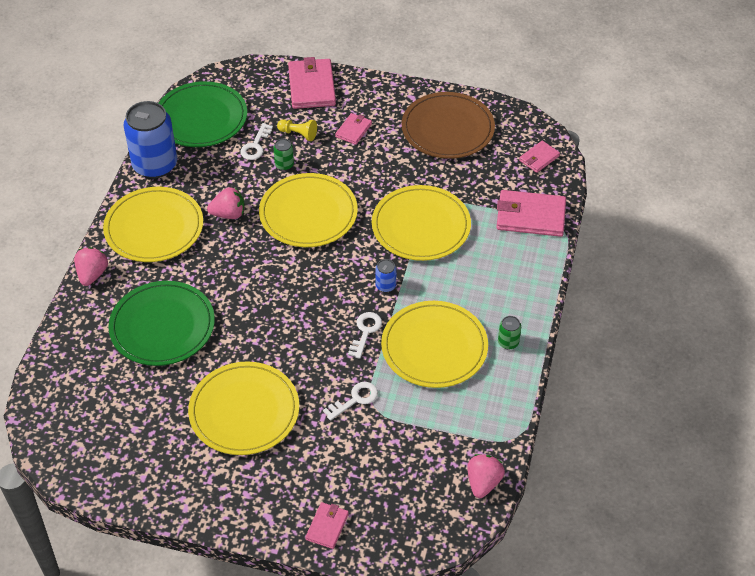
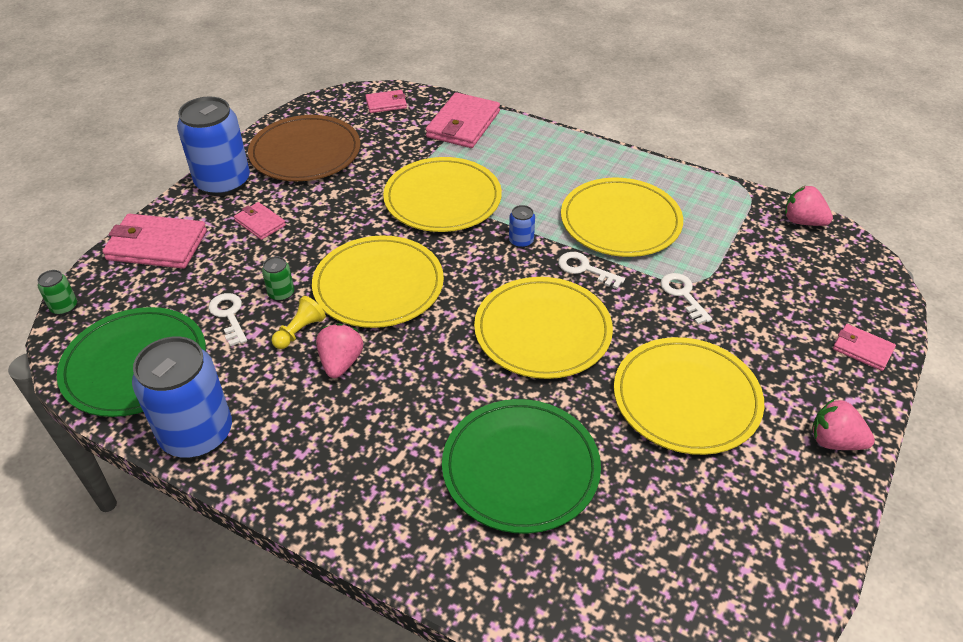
camera: 75 degrees left, 5 degrees down
(92, 274) = (387, 548): pink strawberry -> pink strawberry (834, 441)
(154, 228) = (325, 452): yellow plate -> yellow plate (542, 331)
(255, 146) = (229, 315): white key -> white key turned 150 degrees counterclockwise
(298, 134) = (234, 271): yellow pawn -> yellow pawn (299, 331)
(392, 95) = (223, 182): none -> blue can
(508, 342) = (626, 171): green can -> green can (64, 307)
(539, 158) = (386, 103): pink wallet -> pink wallet turned 75 degrees counterclockwise

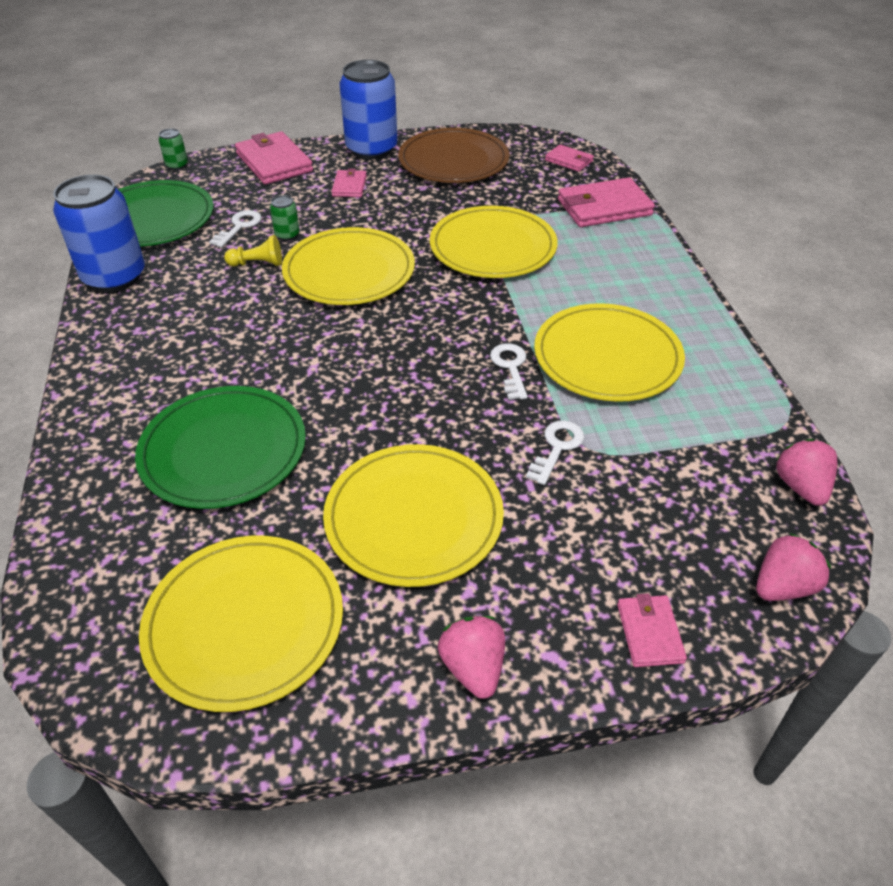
camera: 50 degrees right, 0 degrees up
(341, 363) = (245, 299): pink strawberry -> pink strawberry (782, 586)
(521, 241) = (497, 313): blue can -> none
(542, 331) = (399, 382): yellow plate -> yellow plate (244, 623)

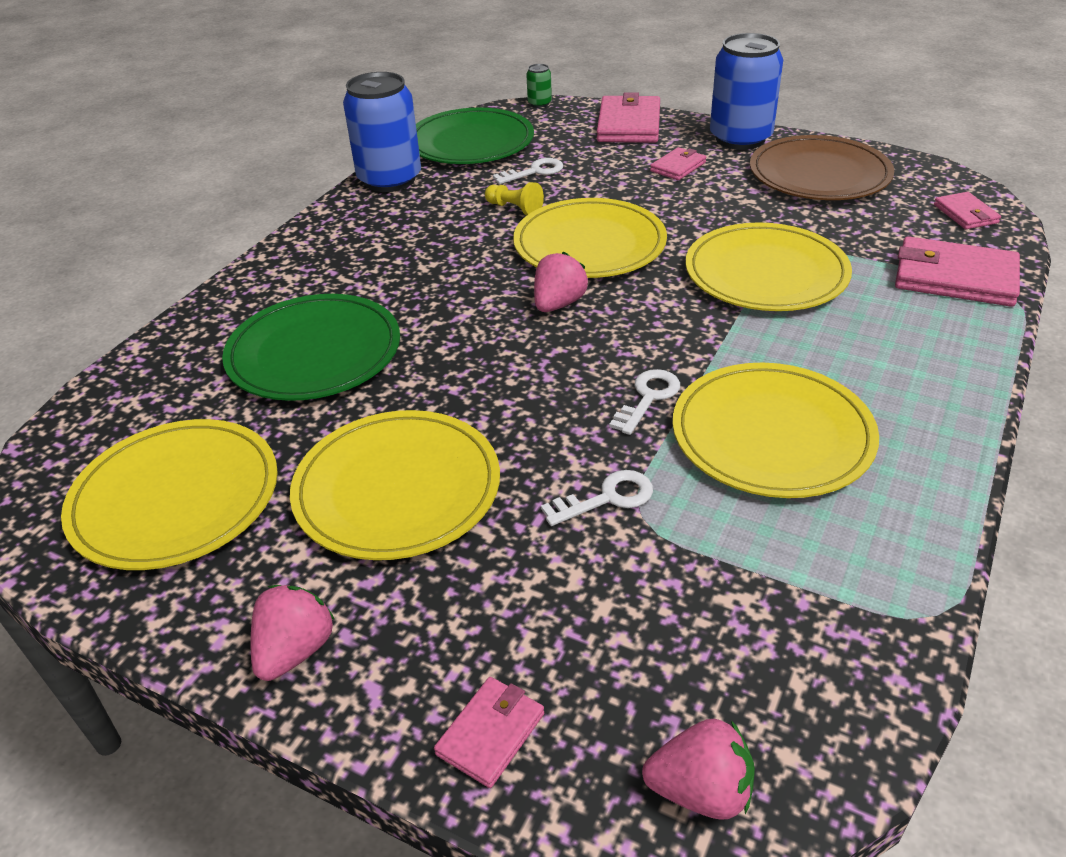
camera: 40 degrees right, 5 degrees down
(287, 235) = (569, 192): green can -> none
(801, 487) = (861, 698): pink strawberry -> pink strawberry (558, 304)

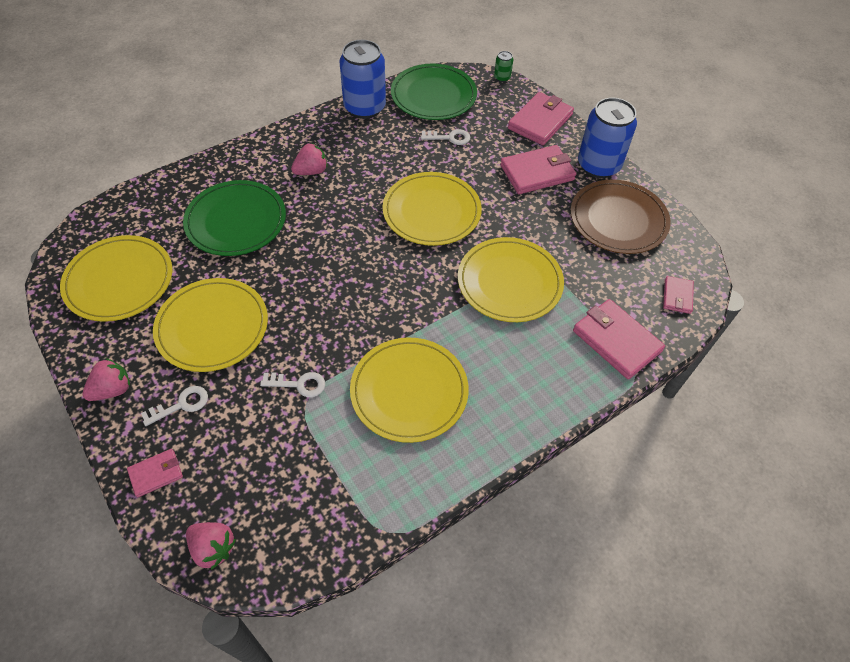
camera: 25 degrees right, 15 degrees up
(514, 208) = (414, 163): yellow pawn -> none
(558, 304) = (378, 248): pink strawberry -> pink strawberry (311, 171)
(648, 397) = (370, 335): white key -> white key (181, 405)
(678, 167) = (537, 172): pink wallet -> pink wallet, size x1.85

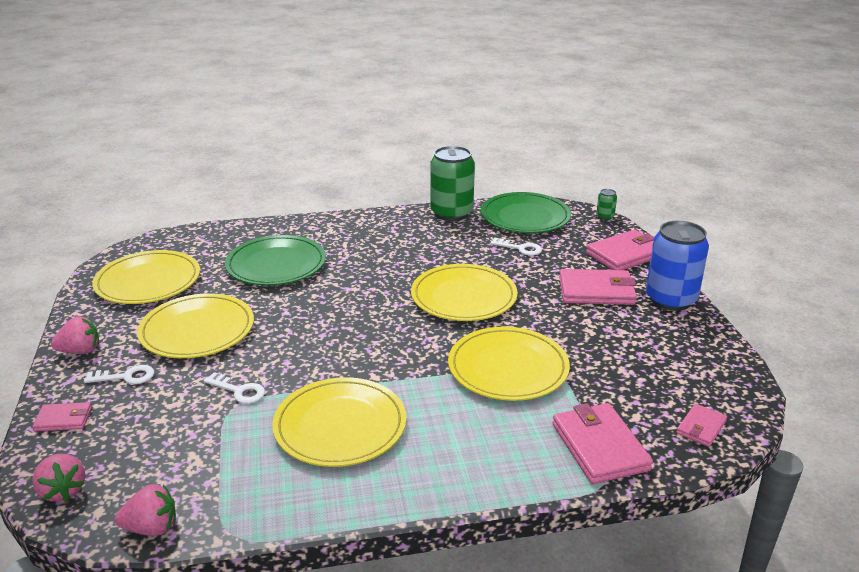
camera: 25 degrees right, 25 degrees down
(311, 171) = (369, 246): pink strawberry -> pink strawberry (151, 528)
(364, 107) = (451, 213): blue can -> green can
(618, 219) = (667, 346): brown plate -> none

